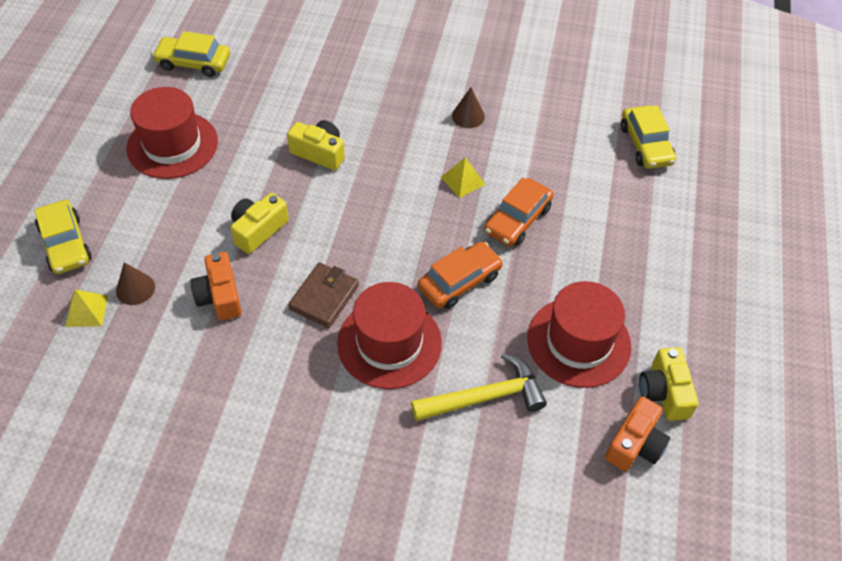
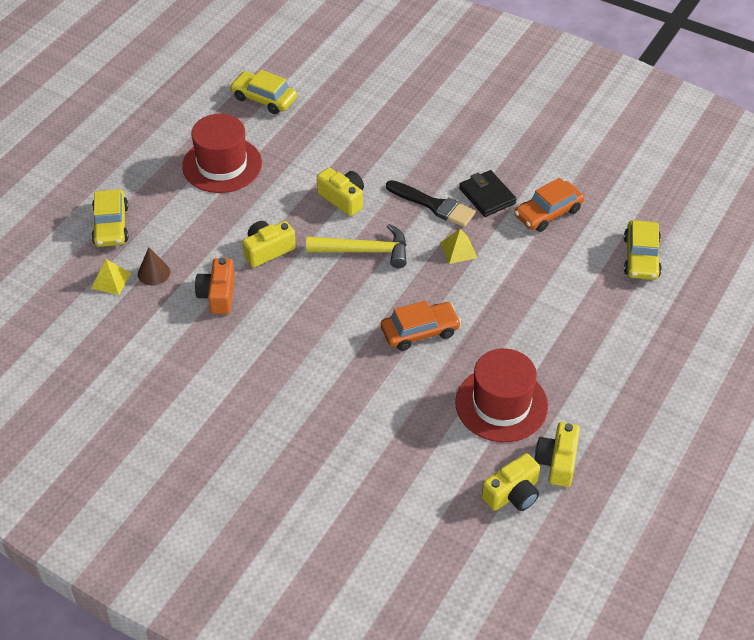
camera: 20 degrees right, 5 degrees down
(324, 297) = (301, 316): brown wallet -> none
(389, 343) = (341, 364): red hat -> none
(418, 138) = (434, 205): none -> black brush
(468, 116) = (487, 196): brown cone -> black wallet
(485, 397) = (403, 425): yellow hammer -> yellow hammer (365, 251)
(517, 219) = (492, 293): orange car -> orange car (548, 213)
(635, 444) = (513, 494): orange camera -> yellow camera

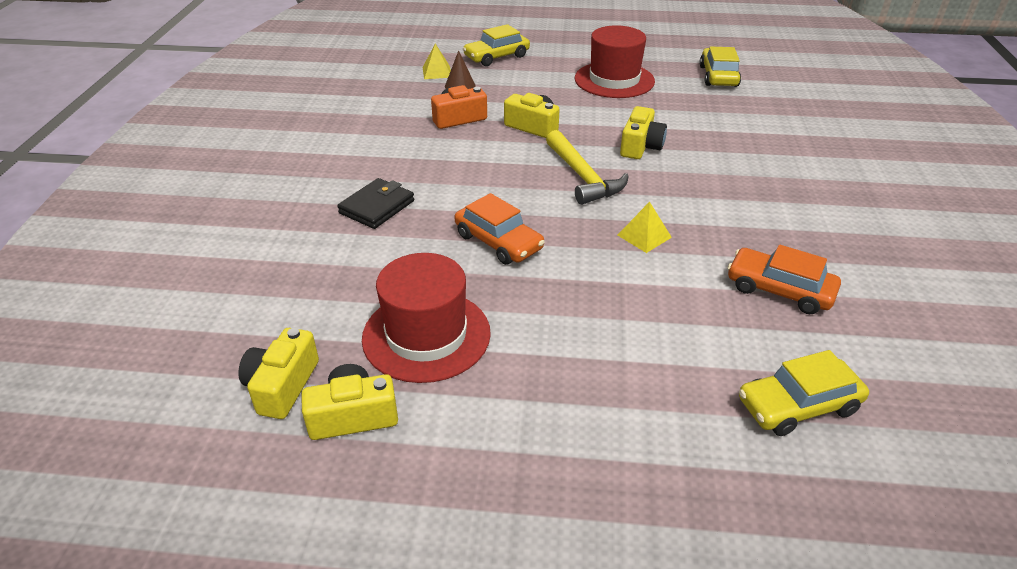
camera: 65 degrees right, 10 degrees down
(434, 205) = (693, 201): black brush -> none
(487, 196) = (750, 234): black wallet -> black wallet (377, 207)
(513, 494) = (282, 386): yellow camera -> yellow camera turned 75 degrees clockwise

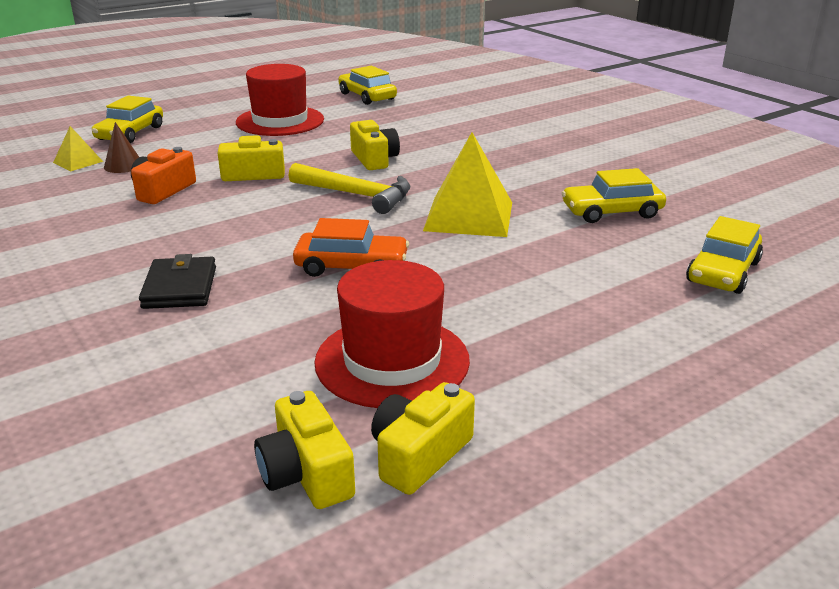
camera: 40 degrees left, 10 degrees down
(644, 236) = (469, 216): yellow pyramid -> yellow pyramid, size x2.02
(779, 290) = (611, 212): orange car -> yellow car

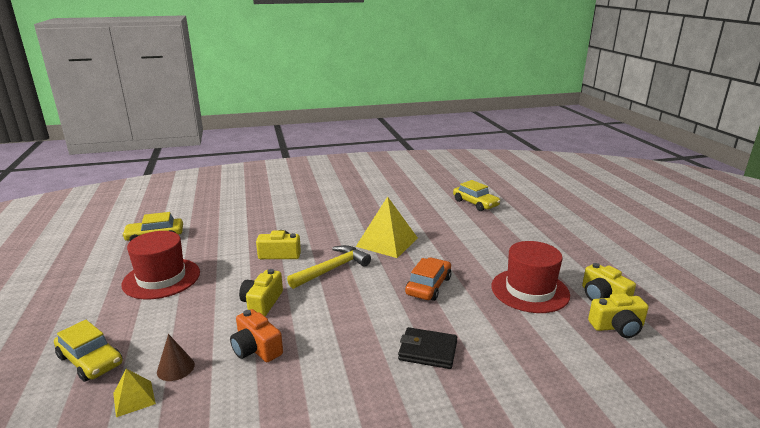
camera: 70 degrees left, 5 degrees down
(611, 212) = (406, 208): yellow car -> none

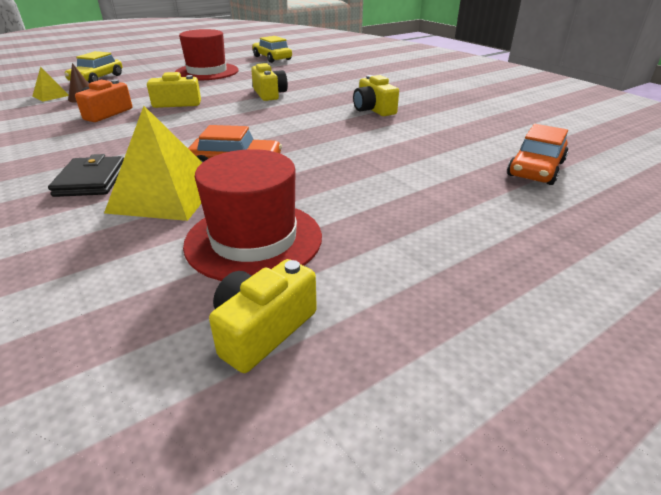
camera: 70 degrees right, 10 degrees up
(332, 269) = (251, 116): yellow hammer -> none
(387, 242) = (334, 130): yellow pyramid -> yellow pyramid (165, 195)
(475, 203) = (535, 169): yellow car -> orange car
(617, 327) = (147, 349): yellow camera -> yellow camera (373, 109)

